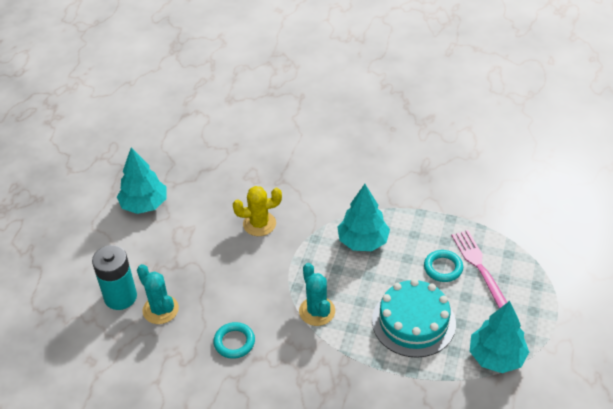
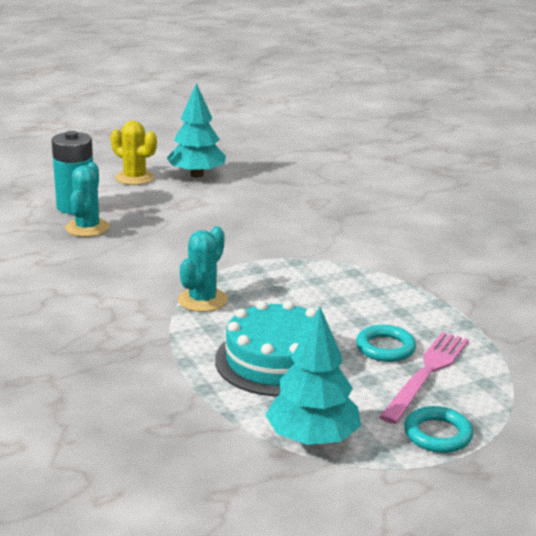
camera: 45 degrees right, 20 degrees down
(234, 342) = (99, 275): turquoise ring -> turquoise ring (437, 434)
(259, 224) = (265, 229): yellow cactus -> yellow cactus (135, 178)
(363, 241) = (338, 287): turquoise tree -> none

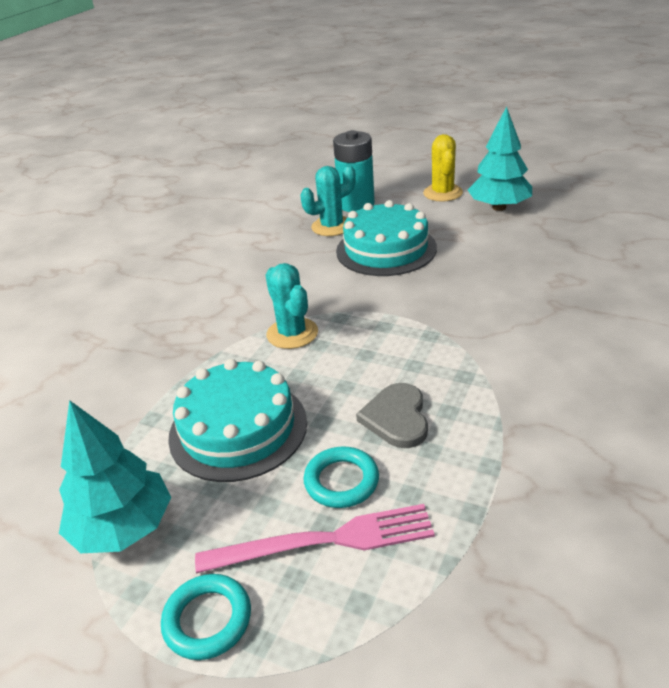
camera: 55 degrees right, 10 degrees up
(165, 227) = (386, 249): none -> turquoise cake
(202, 300) = (292, 333): turquoise cactus -> turquoise cactus turned 75 degrees clockwise
(357, 308) = (396, 418): none -> grey heart

